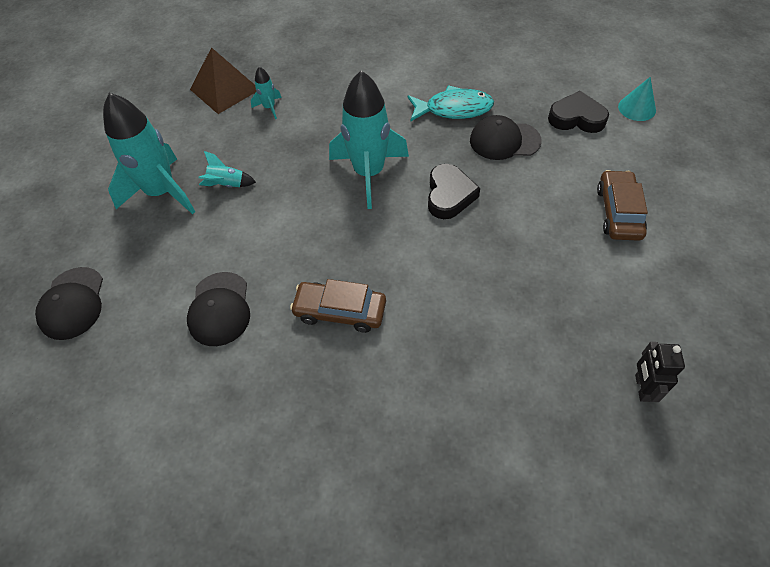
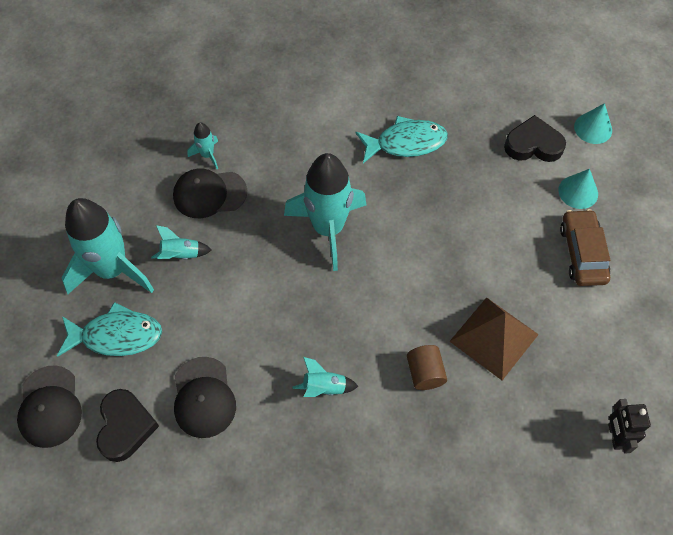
camera: 10 degrees left, 5 degrees up
(151, 247) = (117, 336): none -> turquoise fish
(225, 89) = (153, 134): brown pyramid -> brown pyramid (494, 337)
(340, 311) = (324, 388): brown car -> turquoise rocket
(444, 307) = (425, 373): none -> brown cylinder
(449, 195) = (414, 248): black heart -> black heart (125, 427)
(504, 141) = (462, 178): black cap -> black cap (209, 194)
(618, 159) = (578, 192): none -> turquoise cone

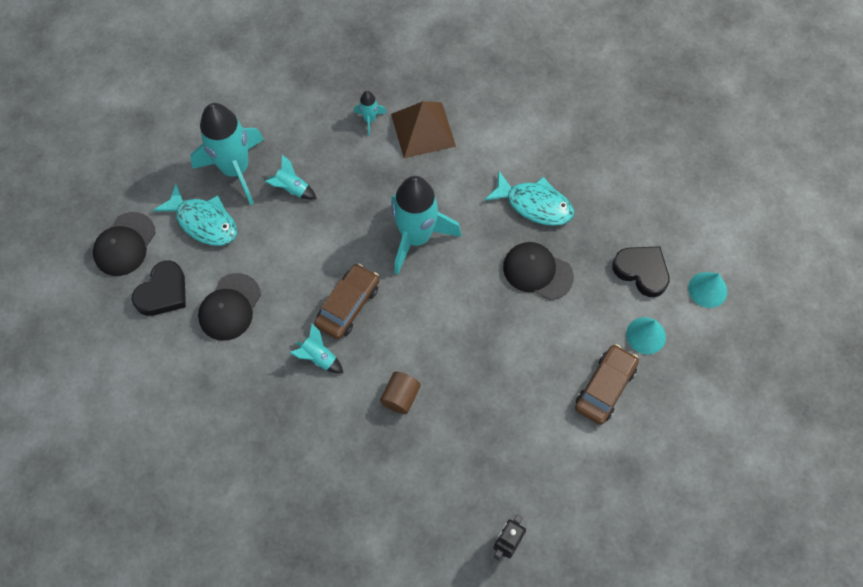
camera: 35 degrees right, 5 degrees up
(209, 194) = (348, 153): black cap -> black cap (537, 271)
(314, 324) = (348, 305): none -> brown car
(494, 337) = (475, 406): brown pyramid -> brown pyramid (423, 129)

